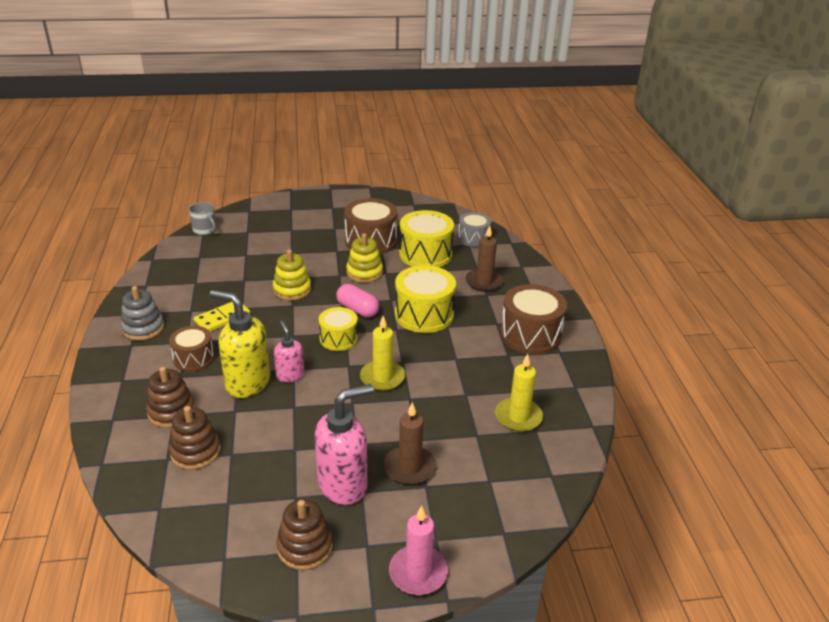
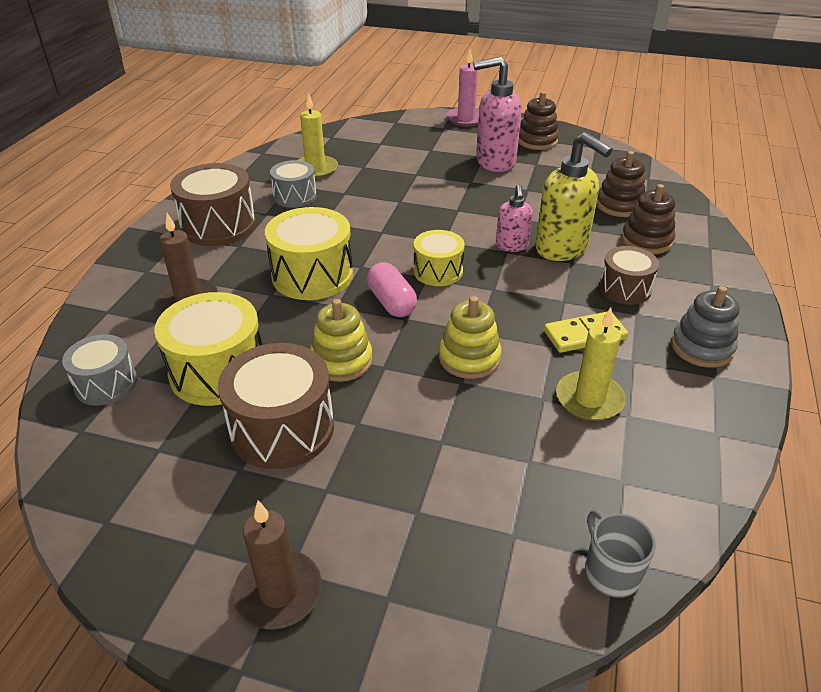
camera: 155 degrees left, 5 degrees up
(382, 377) = (413, 222): yellow candle -> yellow candle (589, 399)
(410, 467) = (435, 160): brown candle -> brown candle (278, 592)
(503, 378) = (295, 196): none -> grey drum

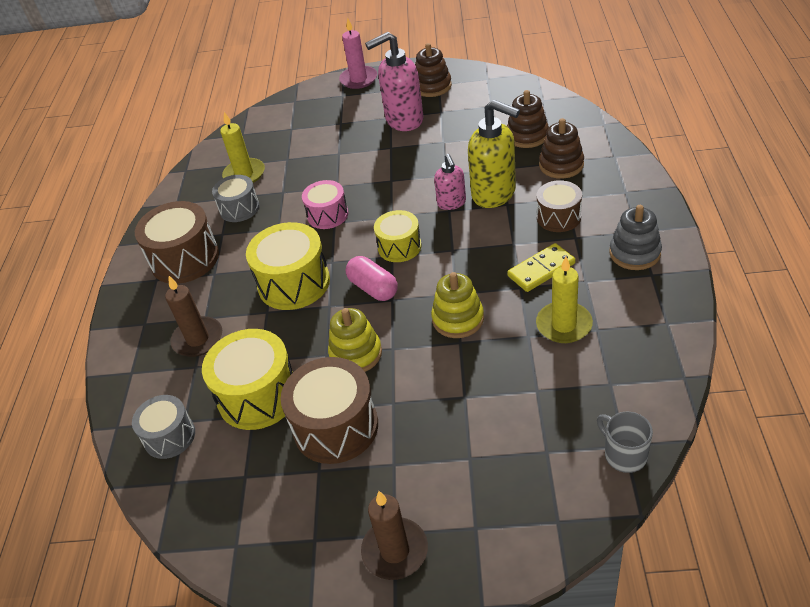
camera: 10 degrees left, 5 degrees up
(378, 224) = (327, 215): none -> pink drum

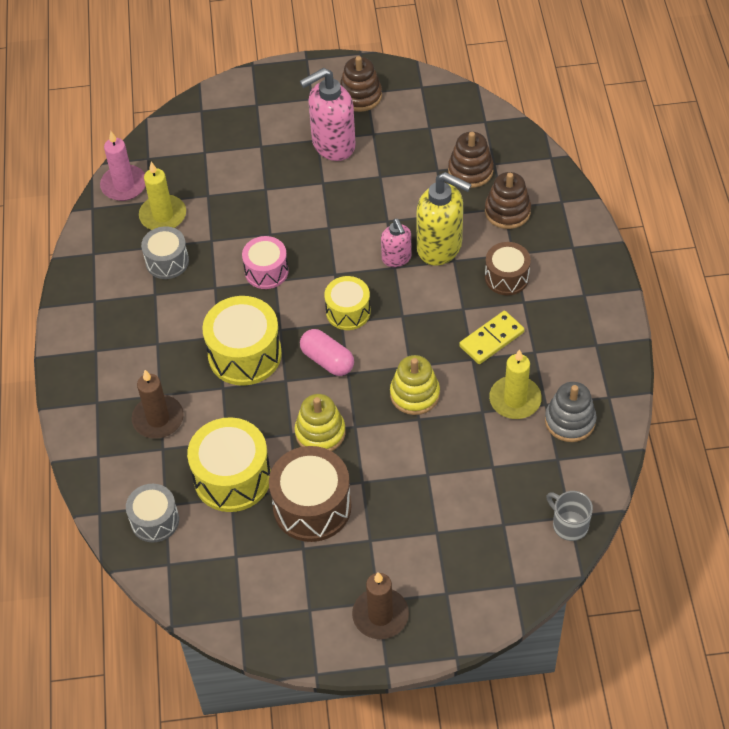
camera: 10 degrees left, 10 degrees up
(185, 259) = (121, 325): brown drum -> none
(358, 79) = (272, 81): pink candle -> pink candle (124, 185)
(634, 253) = (580, 320): grey stacking toy -> grey stacking toy (570, 421)

